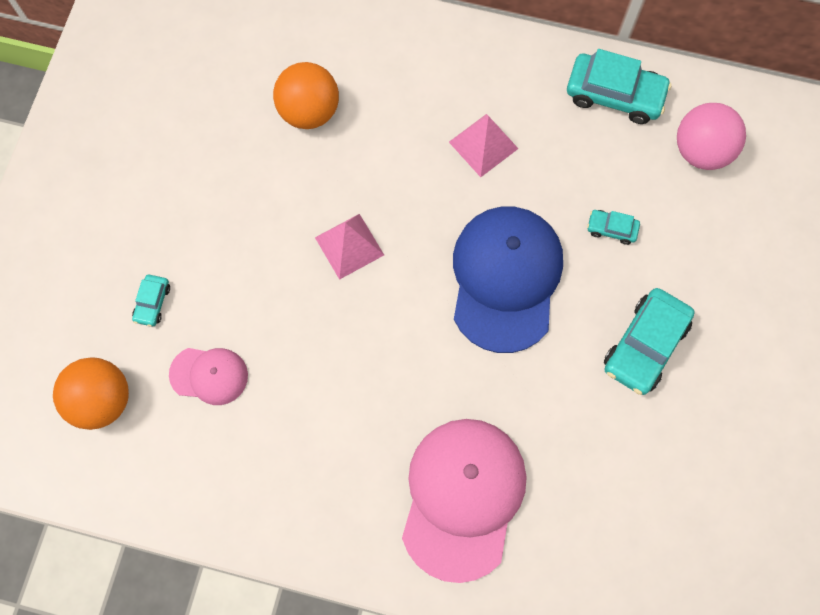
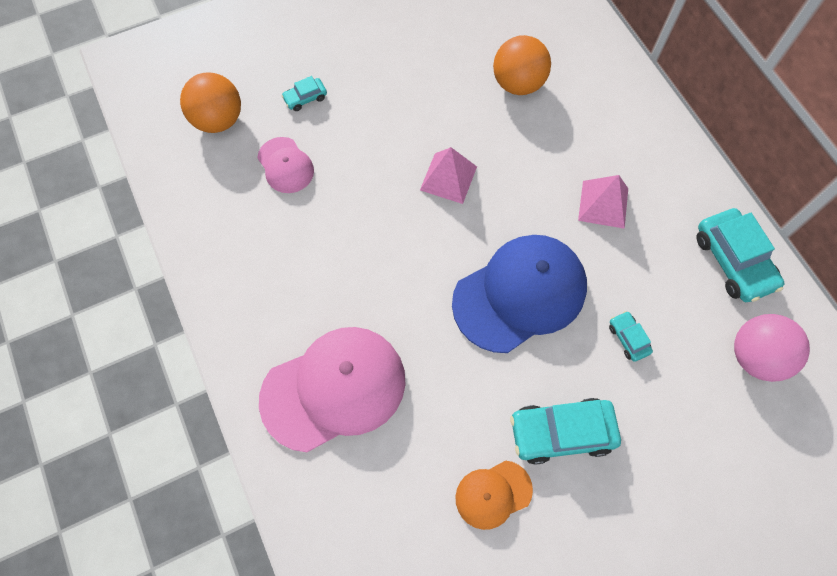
camera: 50 degrees right, 5 degrees down
(651, 439) = (493, 494): none -> orange cap

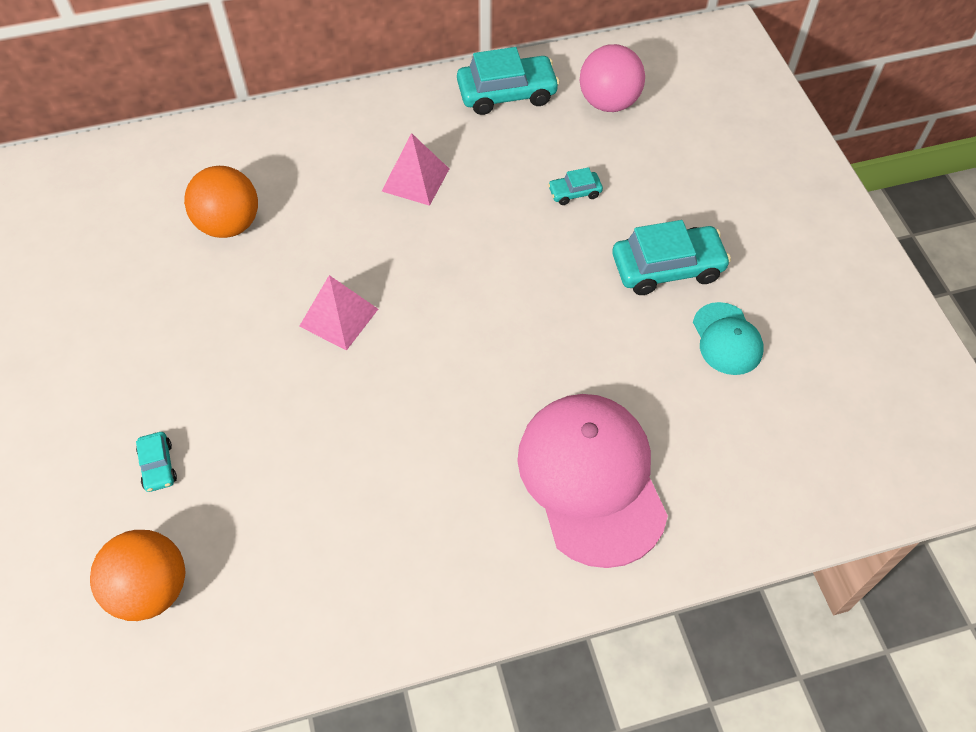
camera: 80 degrees left, 10 degrees down
(285, 165) = (260, 503): pink cap -> none
(493, 494) = (727, 339): orange cap -> turquoise cap
(520, 294) = (507, 274): blue cap -> none
(561, 432) = (667, 268): turquoise car -> turquoise car turned 105 degrees counterclockwise

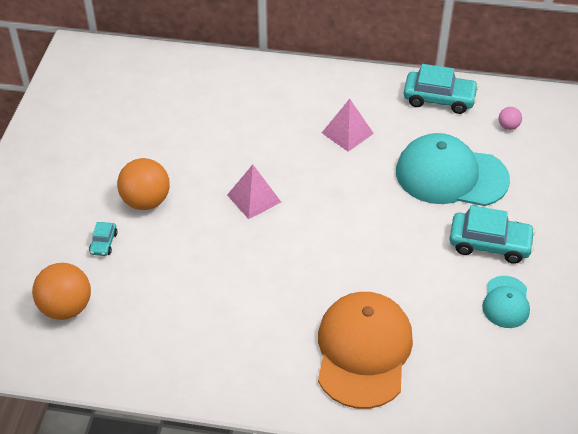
camera: 25 degrees right, 10 degrees down
(229, 224) = (215, 121): orange ball -> orange ball (146, 201)
(574, 192) = (451, 175): turquoise car -> turquoise cap
(591, 479) = (363, 351): pink cap -> orange cap
(608, 102) = (508, 126): pink ball -> pink ball, size x0.48

